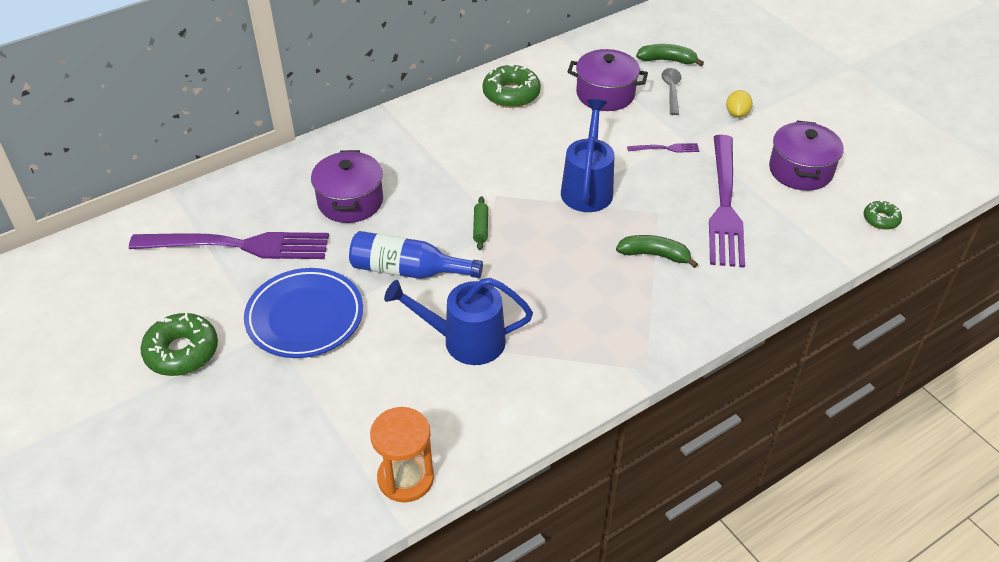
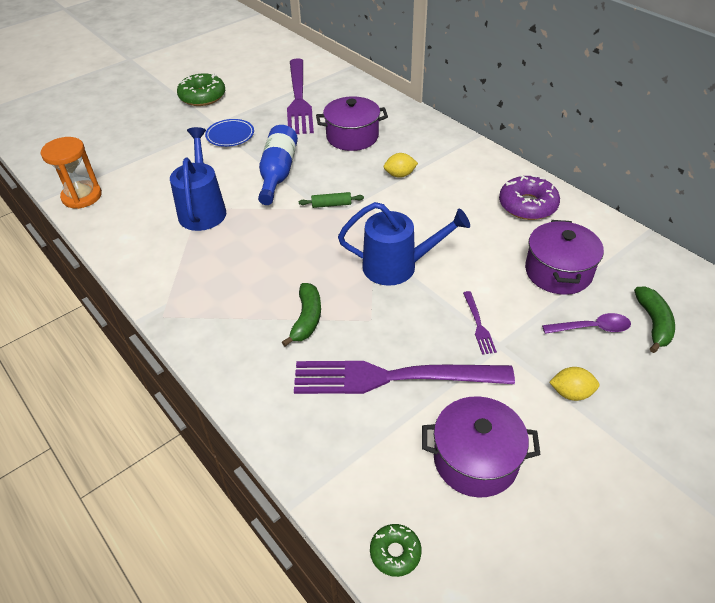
camera: 85 degrees right, 0 degrees up
(305, 317) = (230, 135): blue plate -> blue plate, size x0.58
(439, 171) = (400, 175): none -> yellow lemon
(511, 94) = (527, 205): green donut -> purple donut
(671, 90) = (592, 328): grey spoon -> purple spoon

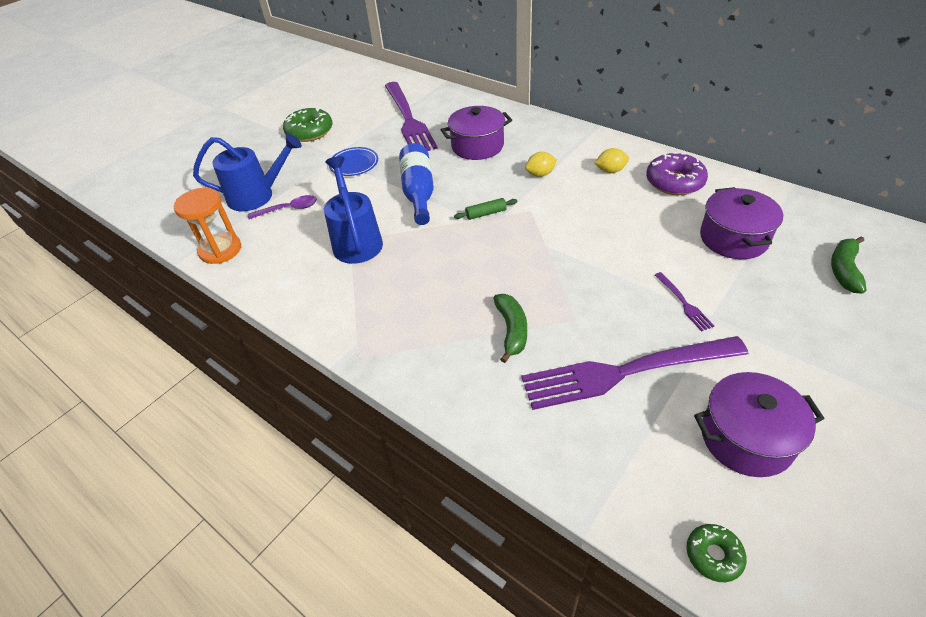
camera: 10 degrees left, 0 degrees up
(398, 266) = (579, 261): blue watering can -> blue watering can (258, 196)
(571, 393) = (803, 351): yellow lemon -> yellow lemon (610, 171)
(592, 328) = (791, 285): purple spoon -> purple spoon (288, 209)
(653, 323) = (844, 270): green banana -> green banana turned 150 degrees counterclockwise

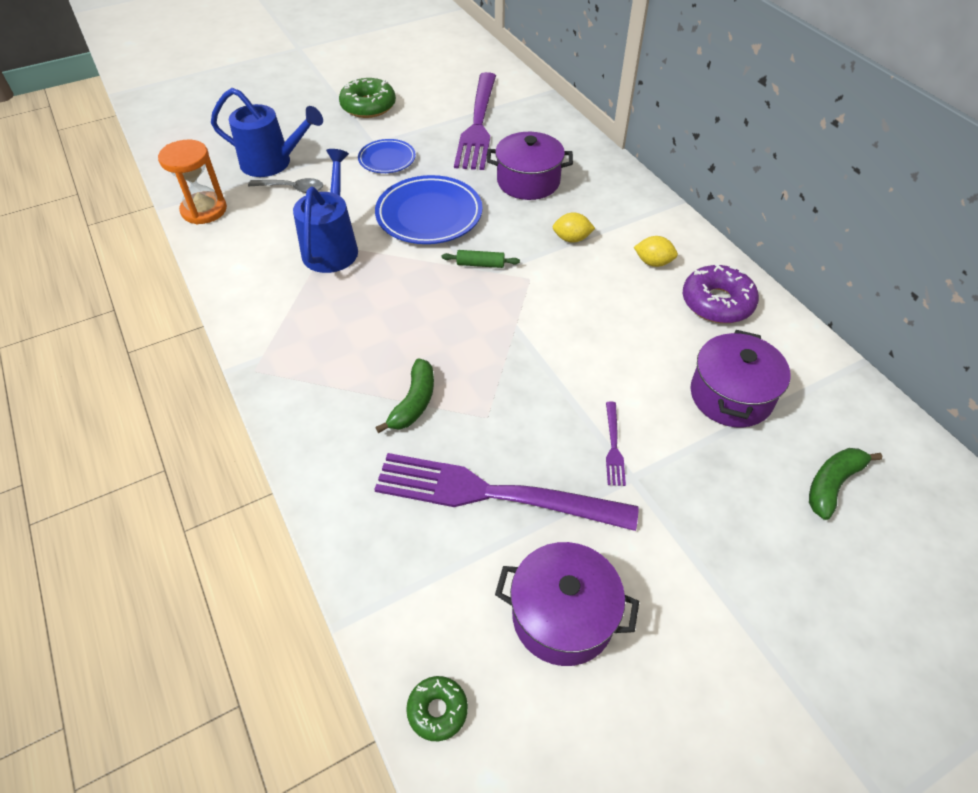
camera: 20 degrees right, 5 degrees up
(288, 209) = (292, 188): purple spoon -> grey spoon
(418, 192) = (429, 215): blue bottle -> blue plate

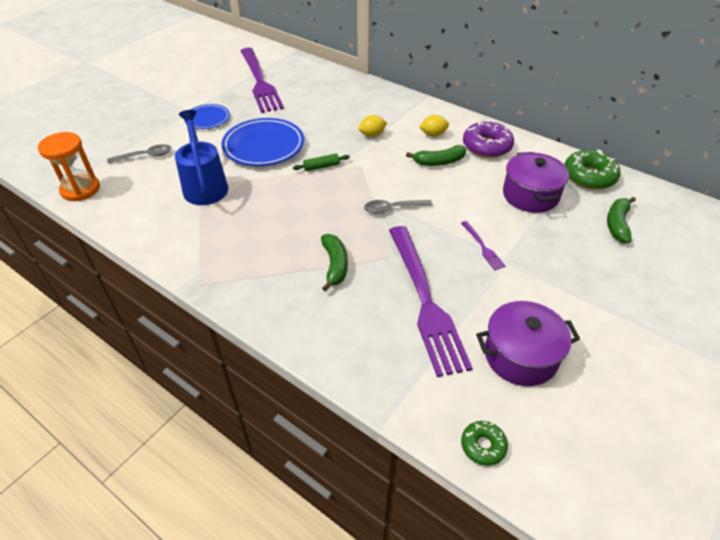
camera: 25 degrees left, 5 degrees down
(273, 163) = (117, 143): blue watering can -> none
(368, 106) = (169, 88): green donut -> green donut (589, 176)
(491, 494) = (426, 302): purple fork -> purple fork turned 90 degrees counterclockwise
(528, 181) = (319, 108): purple pot -> none
(531, 351) = (393, 209): none -> grey spoon
(635, 305) = (439, 162): none -> green banana

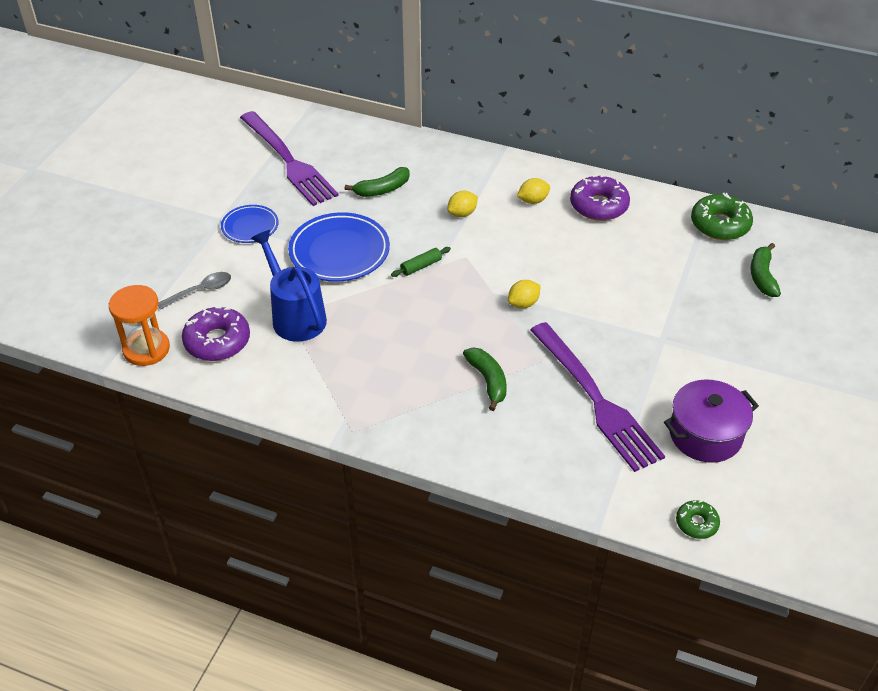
camera: 15 degrees left, 0 degrees up
(135, 193) = (217, 341): none -> purple donut
(393, 209) = (523, 303): grey spoon -> yellow lemon
(439, 162) = (552, 236): green banana -> green banana (382, 189)
(483, 247) = (634, 330): purple fork -> none
(530, 195) = (664, 259): purple pot -> none

